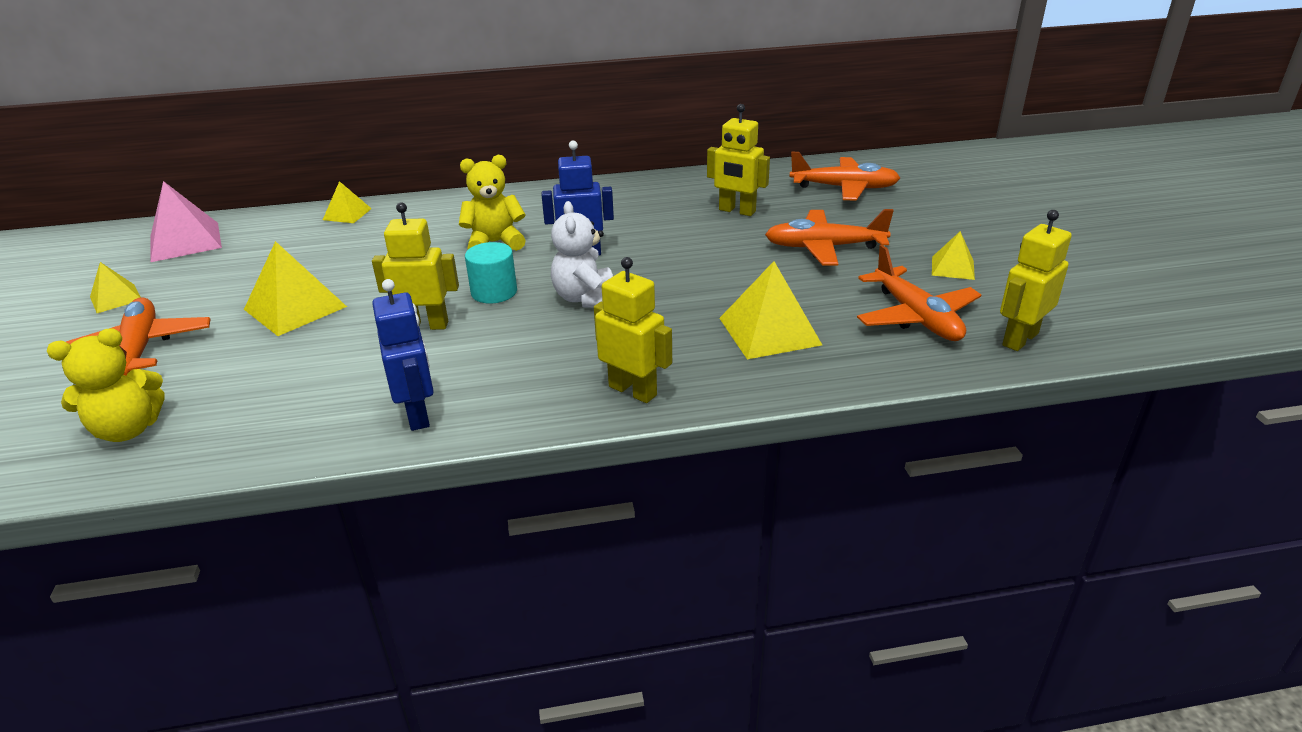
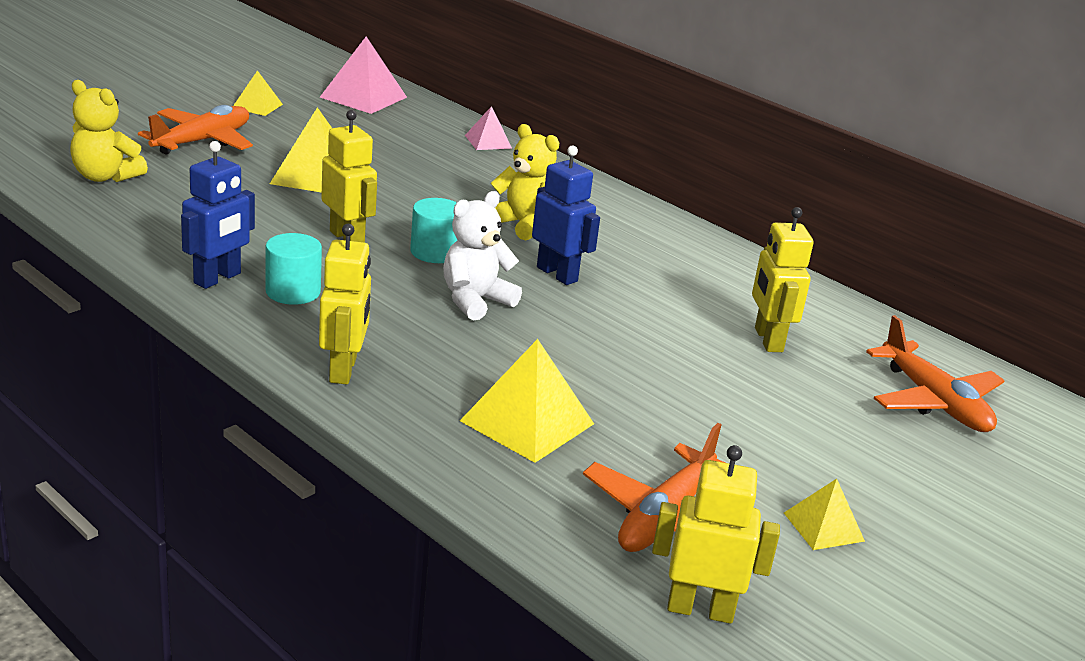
camera: 50 degrees right, 5 degrees down
(347, 214) = (488, 141): yellow pyramid -> pink pyramid
(484, 379) = (293, 292): none -> turquoise cylinder
(824, 247) = (755, 418): orange plane -> none

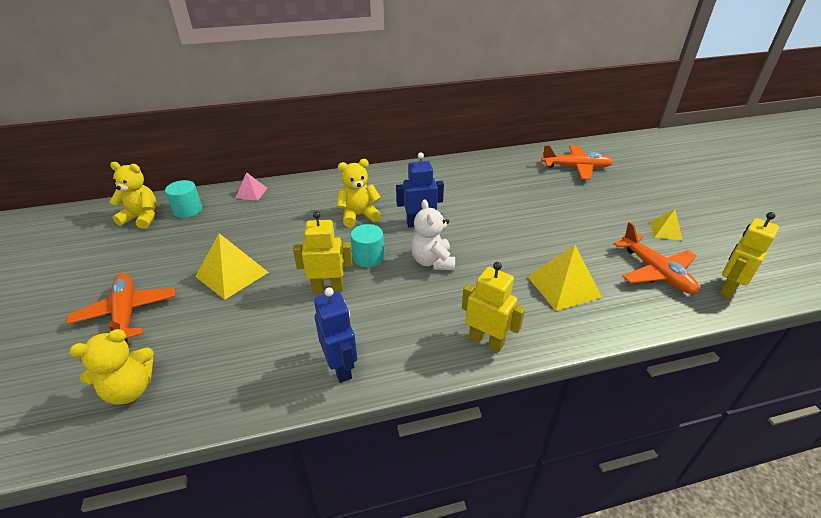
camera: 55 degrees left, 10 degrees up
(257, 106) = (100, 269): yellow pyramid -> none
(293, 292) = (380, 334): turquoise cylinder -> turquoise cylinder (188, 210)
(363, 97) = (142, 218): pink pyramid -> yellow teddy bear
(767, 340) = (512, 187): yellow robot -> none

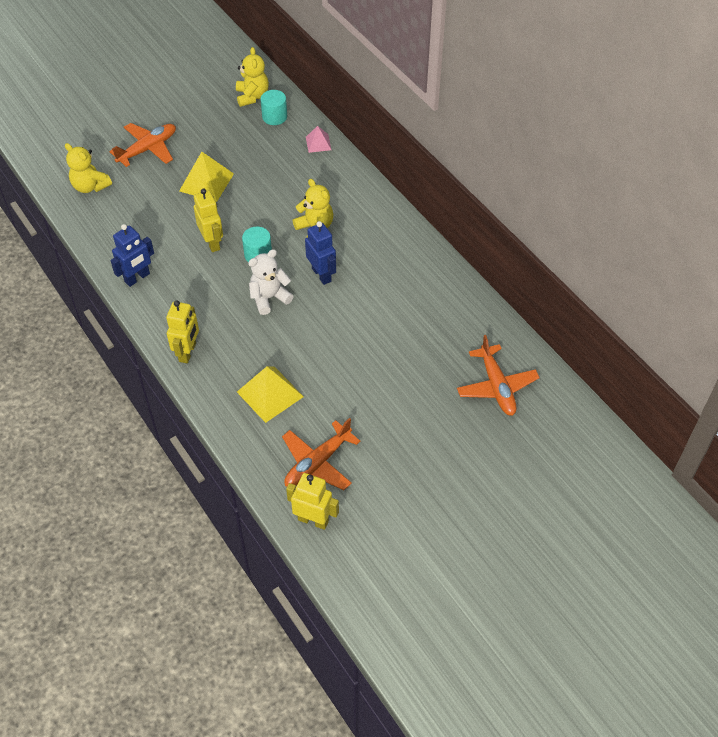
camera: 70 degrees right, 15 degrees up
(665, 231) = (394, 473): yellow pyramid -> none

